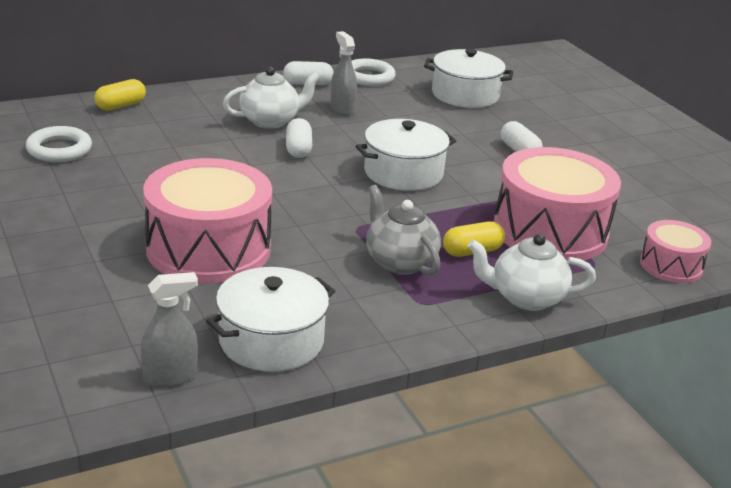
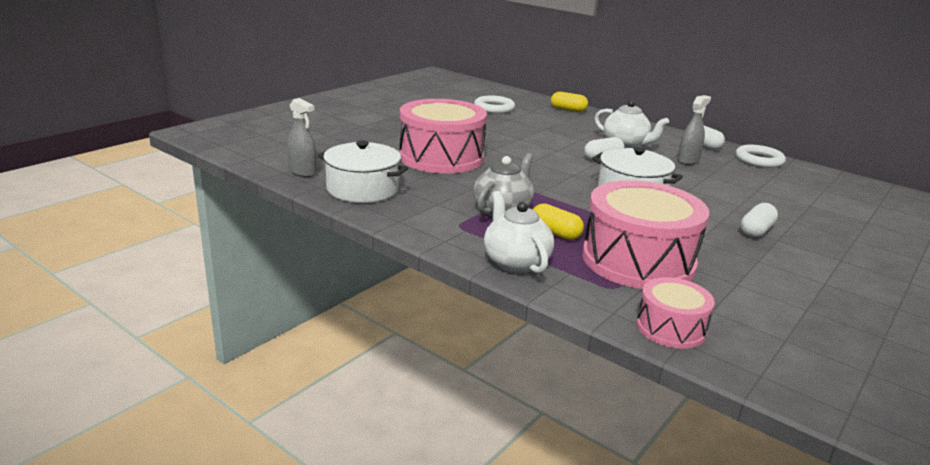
camera: 65 degrees right, 5 degrees down
(465, 94) = (812, 196): white pot -> none

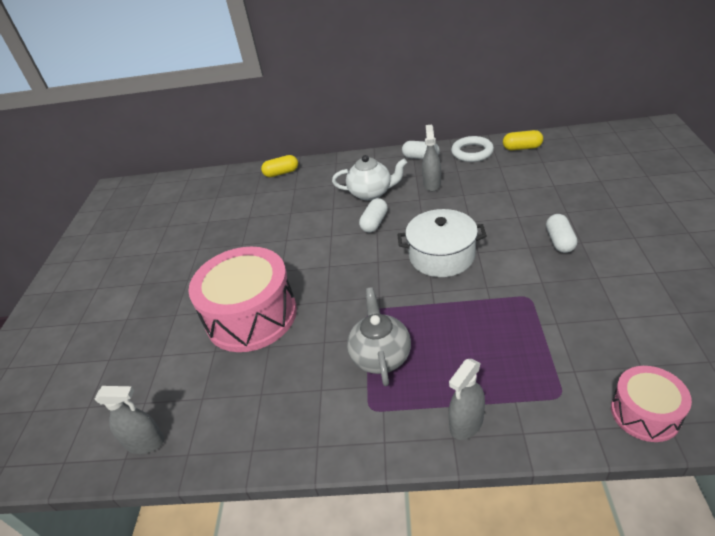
camera: 30 degrees left, 15 degrees up
(362, 189) = (233, 423): white pot -> none
(494, 108) = (221, 209): white ring -> none
(515, 262) = (466, 424): white teapot -> grey spray bottle
(555, 233) = (449, 355): yellow capsule -> yellow capsule (522, 148)
(638, 260) = (537, 343): pink drum -> none

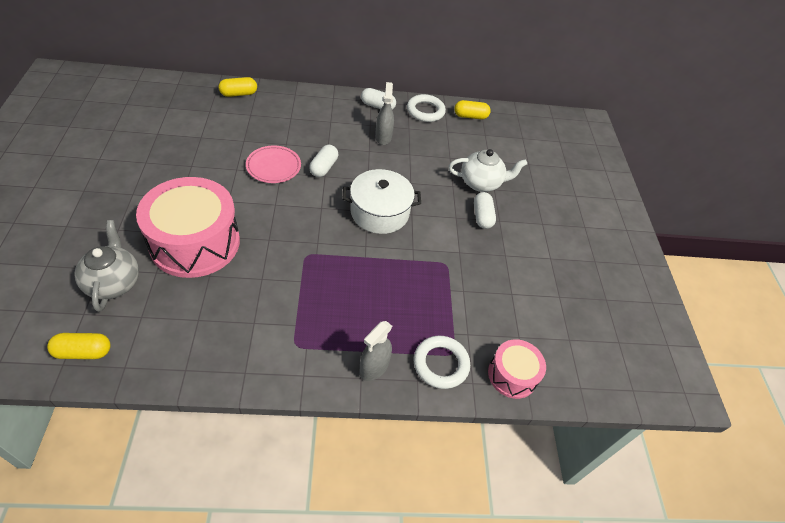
camera: 15 degrees left, 10 degrees up
(145, 442) = (83, 352): grey spray bottle -> yellow capsule
(323, 231) = (273, 167): none -> pink plate
(371, 193) = (325, 135): white teapot -> white teapot (481, 183)
(380, 356) = (311, 299): grey teapot -> grey teapot (113, 282)
(548, 410) = (440, 364): none -> white ring

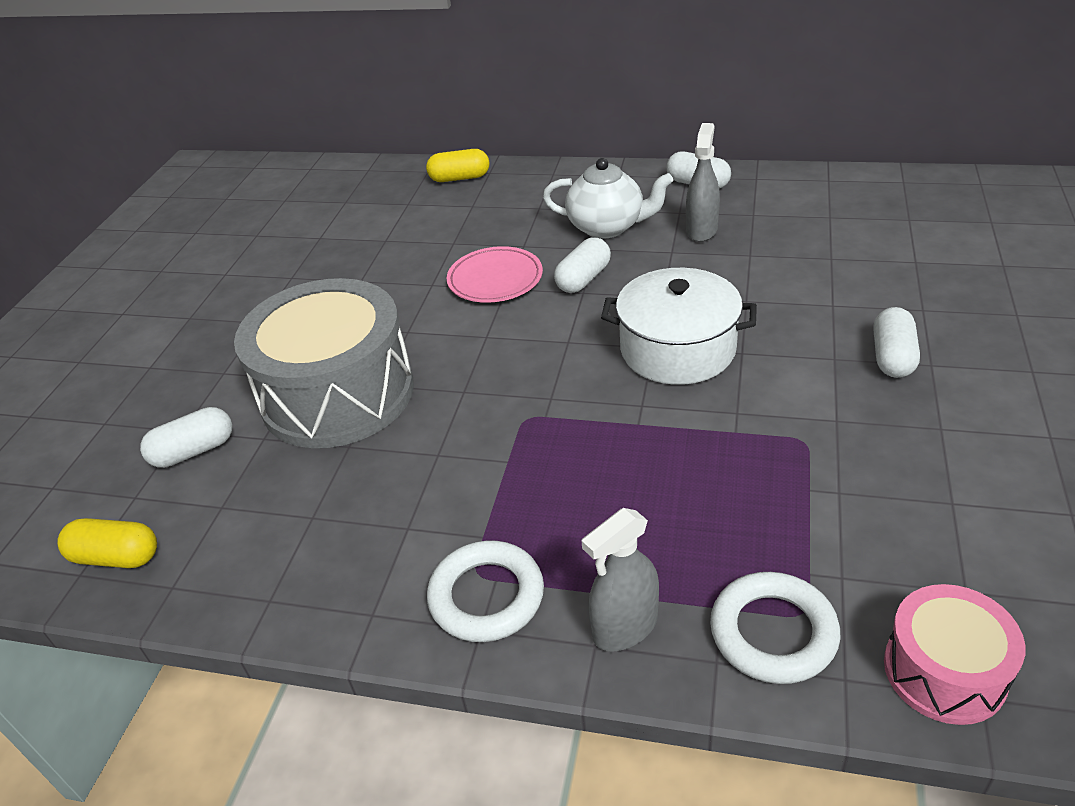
camera: 25 degrees right, 10 degrees down
(113, 282) = (194, 451): grey teapot -> white capsule
(195, 242) = (338, 394): pink drum -> grey drum
(425, 111) = (789, 187): white ring -> white ring (486, 596)
(470, 116) = (880, 191): yellow capsule -> none
(481, 183) = (895, 299): white teapot -> white teapot (607, 227)

